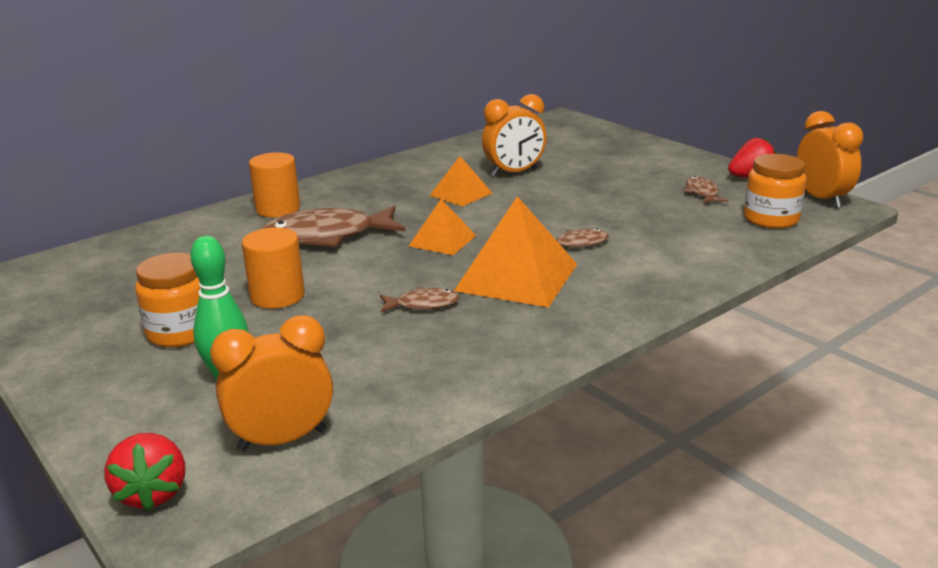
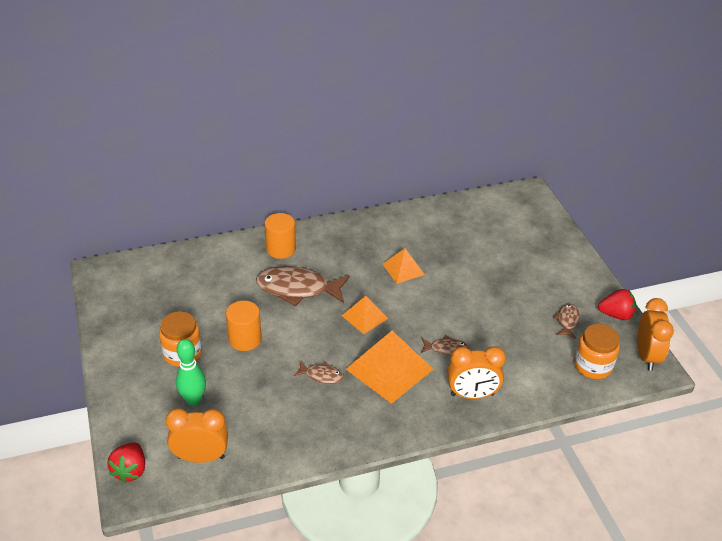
camera: 20 degrees right, 15 degrees up
(514, 173) = (452, 255): orange clock -> orange clock (472, 395)

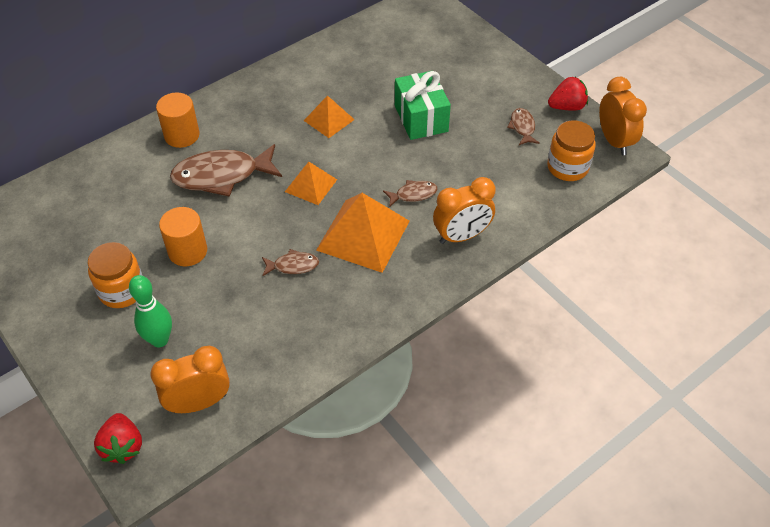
camera: 20 degrees left, 10 degrees up
(481, 289) = (421, 118): none -> green gift

